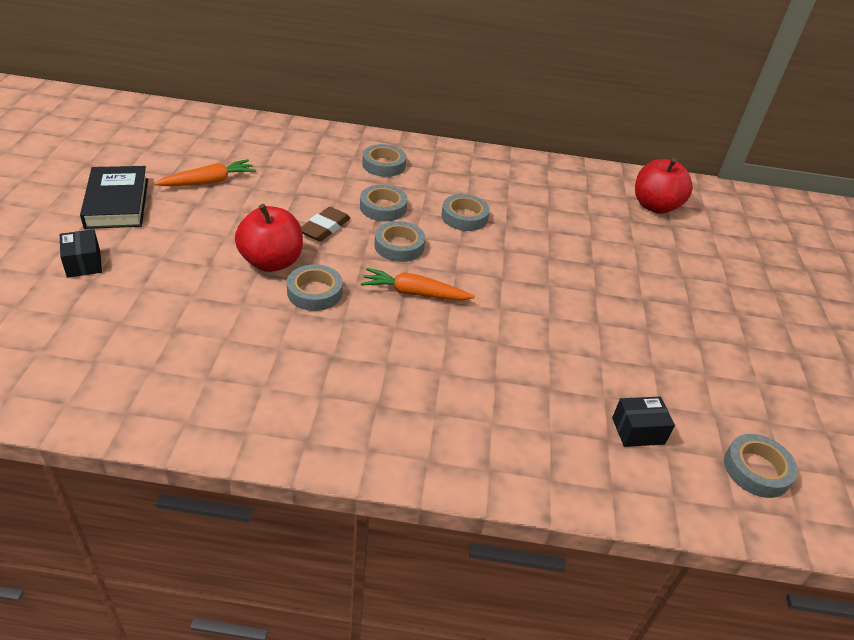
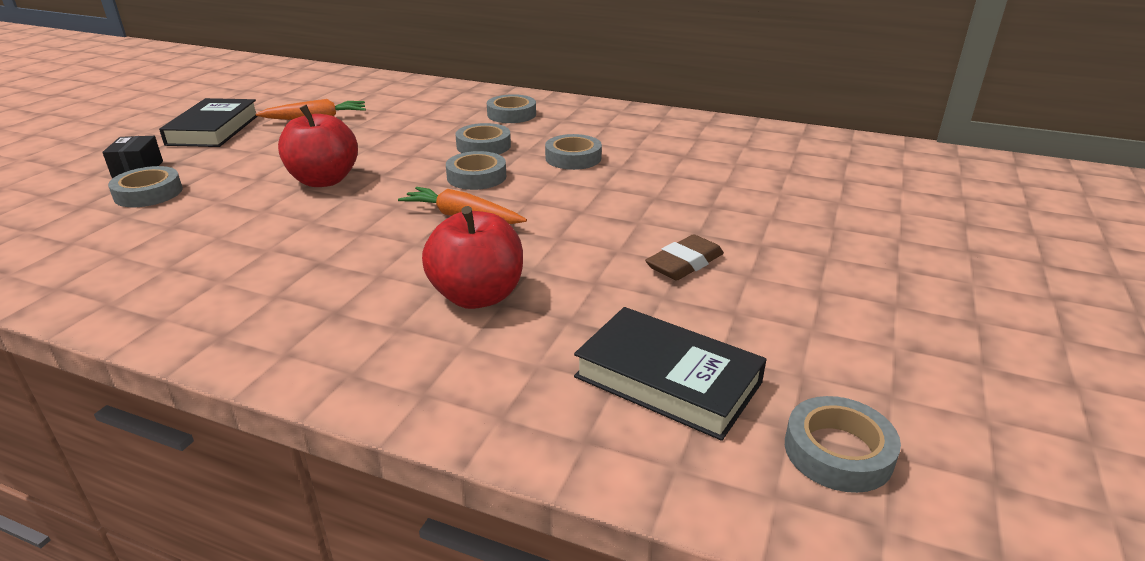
camera: 20 degrees right, 10 degrees down
(314, 292) = (348, 207): grey tape -> grey tape (148, 193)
(325, 228) = (405, 158): brown eraser -> brown eraser (684, 263)
(638, 431) = (668, 379): black box -> black book
(655, 206) = (830, 161): red apple -> red apple (477, 296)

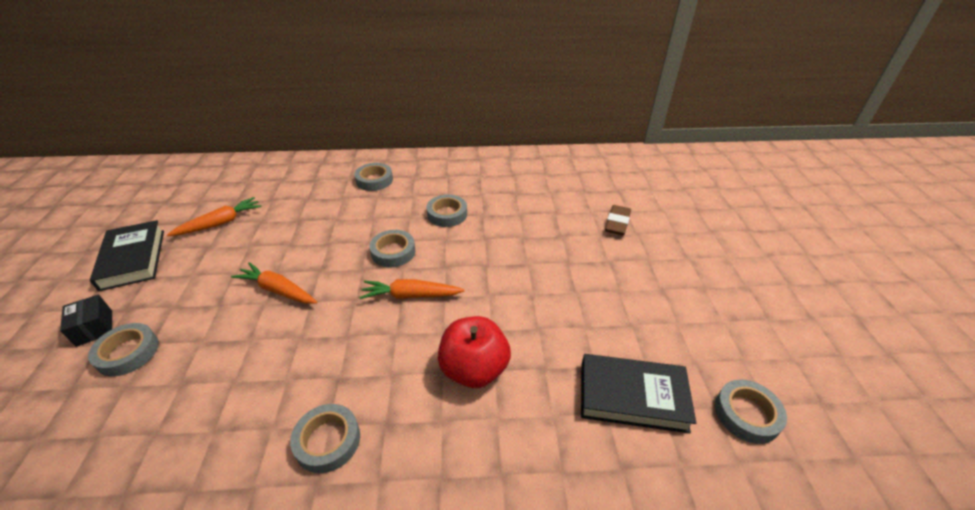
camera: 25 degrees left, 10 degrees up
(324, 180) = (278, 290): red apple -> orange carrot
(483, 146) = (376, 218): grey tape -> grey tape (328, 441)
(684, 263) = (578, 292): brown eraser -> brown eraser (617, 223)

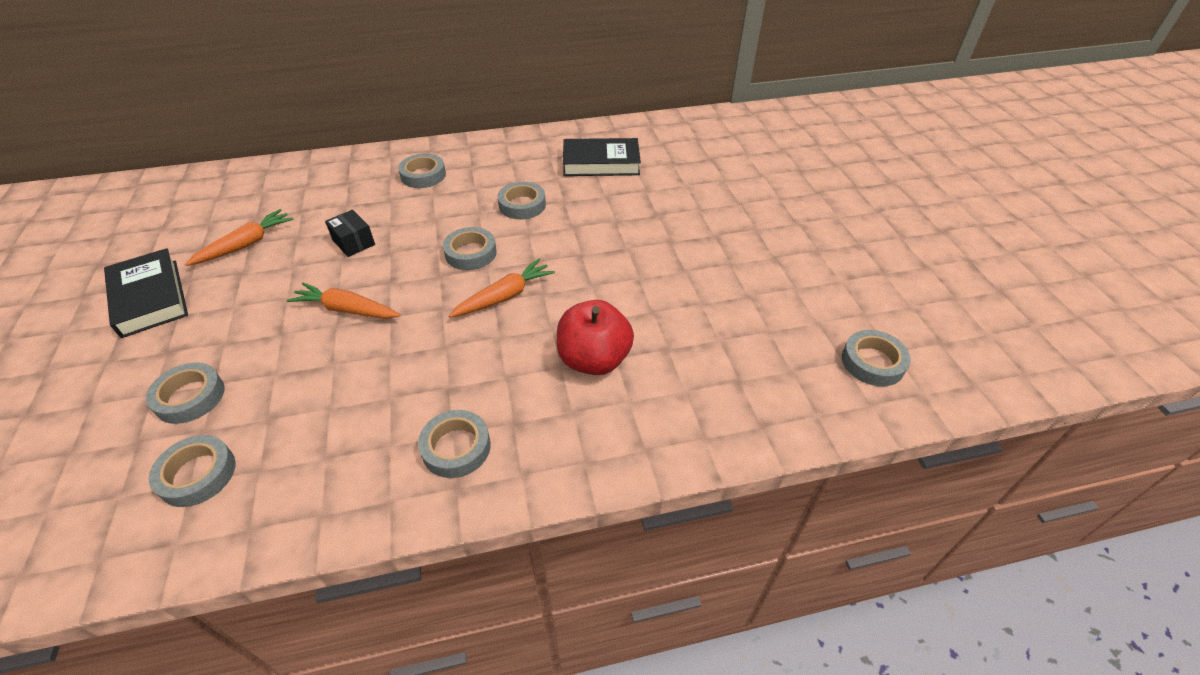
camera: 10 degrees left, 5 degrees up
(94, 328) = (135, 377): black box -> black box (353, 242)
(105, 429) = (197, 474): none -> grey tape
(411, 295) = (504, 296): orange carrot -> orange carrot turned 150 degrees clockwise
(617, 223) = (716, 194): brown eraser -> none
(632, 396) = (761, 362): black book -> black book (601, 163)

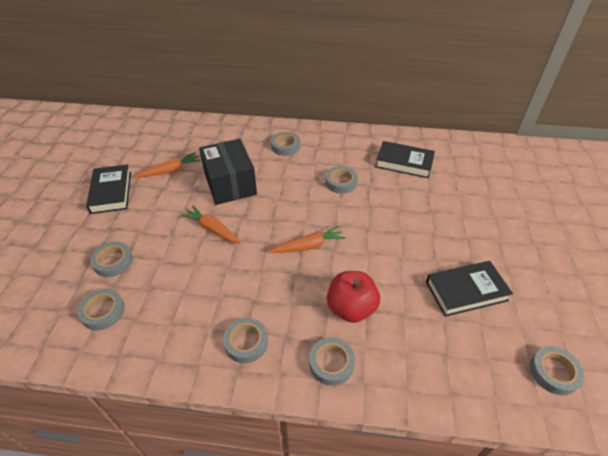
camera: 20 degrees right, 0 degrees up
(353, 242) = (230, 184): black box -> black box, size x2.22
(470, 253) = (297, 209): grey tape -> grey tape (331, 363)
(736, 298) = (466, 291): none -> black book

